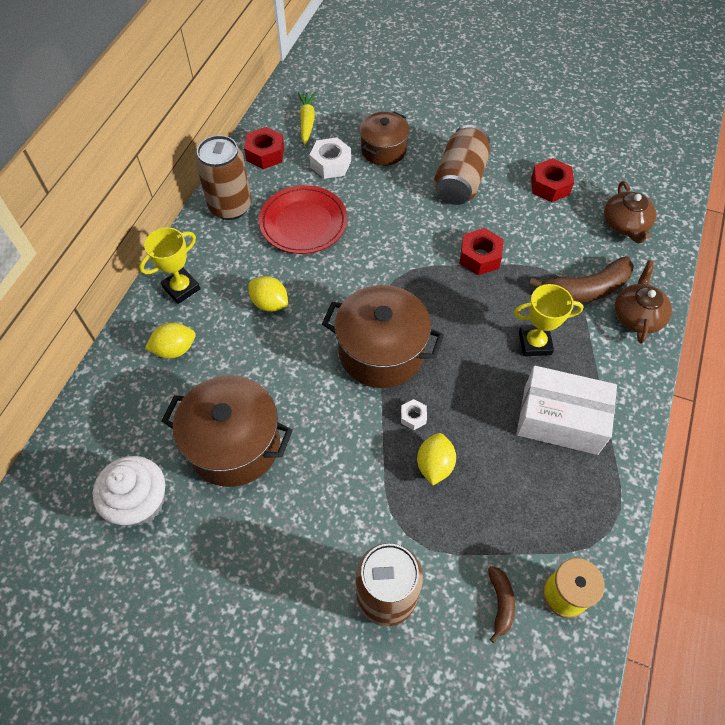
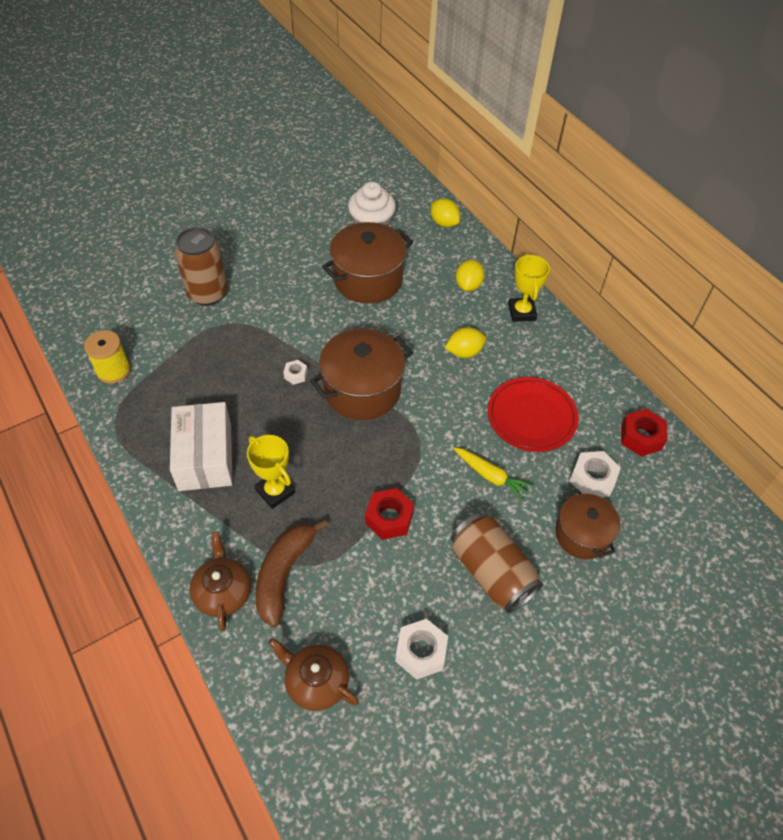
camera: 125 degrees right, 5 degrees down
(230, 206) = (588, 380): brown can -> none
(307, 122) = (668, 496): yellow carrot -> yellow carrot (491, 476)
(434, 465) = (252, 363): yellow lemon -> yellow lemon (444, 223)
(500, 603) = (145, 338): brown banana -> none
(535, 343) = (275, 491): yellow trophy -> yellow trophy turned 75 degrees counterclockwise
(550, 186) = (421, 652): red nut -> white nut
(560, 419) = (205, 457): white box -> white box turned 60 degrees counterclockwise
(637, 315) = (223, 592): brown teapot -> brown teapot turned 150 degrees counterclockwise

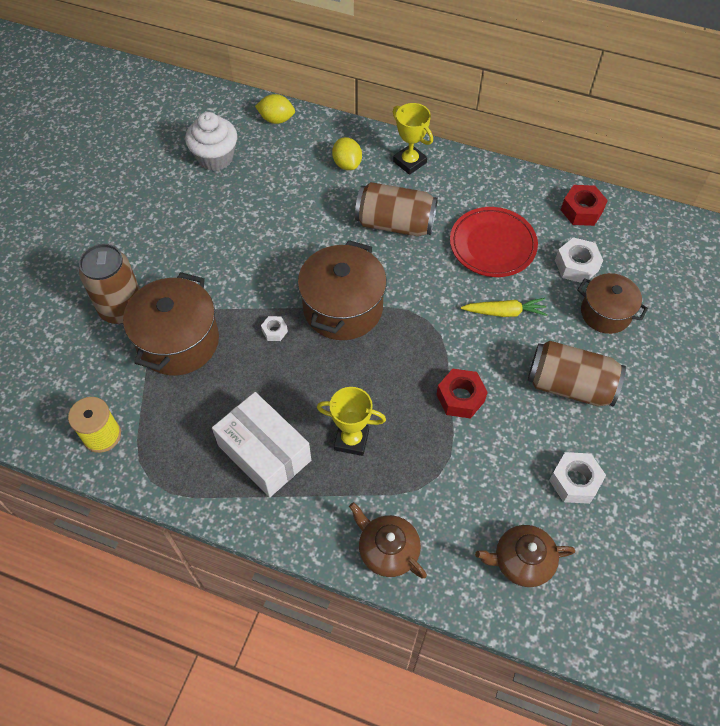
camera: 35 degrees left, 5 degrees up
(284, 574) = (421, 499): brown banana -> none
(368, 279) = (257, 208): brown pot -> brown pot (178, 341)
(464, 352) = (395, 224): yellow lemon -> brown can

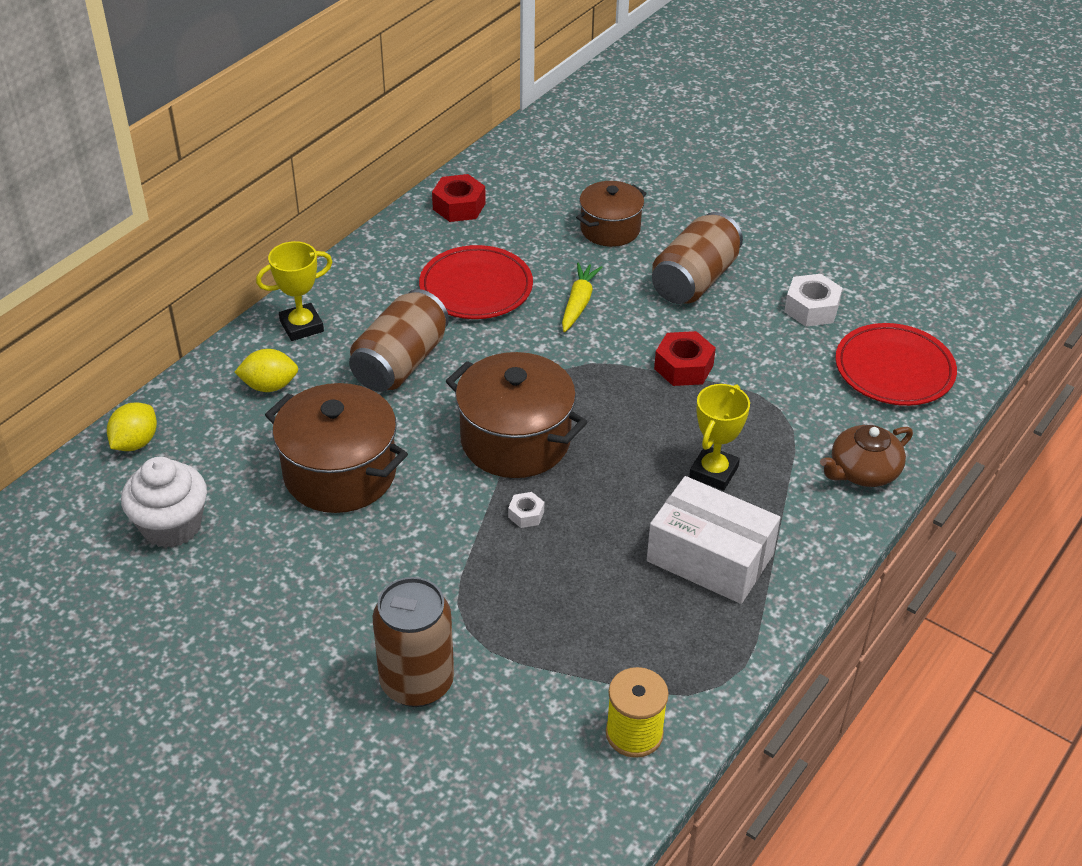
camera: 75 degrees left, 15 degrees down
(178, 341) = (503, 622): brown pot -> brown pot (340, 473)
(264, 453) = (710, 557): white box -> white box turned 60 degrees clockwise
(522, 561) = (894, 370): brown teapot -> red plate
(576, 265) = (536, 232): white nut -> none

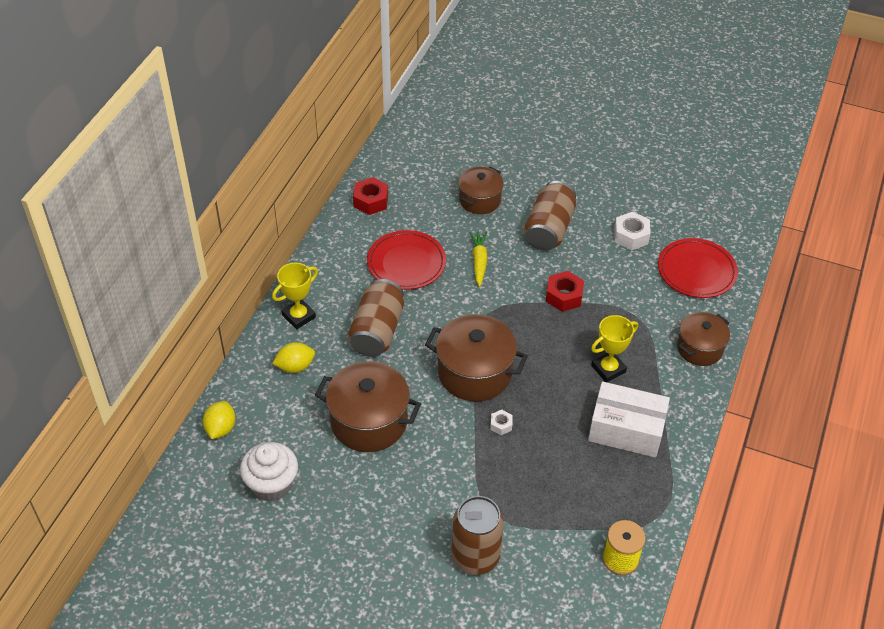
camera: 15 degrees left, 5 degrees up
(713, 472) = (608, 369): yellow trophy -> yellow trophy turned 45 degrees clockwise
(863, 471) = (700, 348): brown teapot -> brown pot

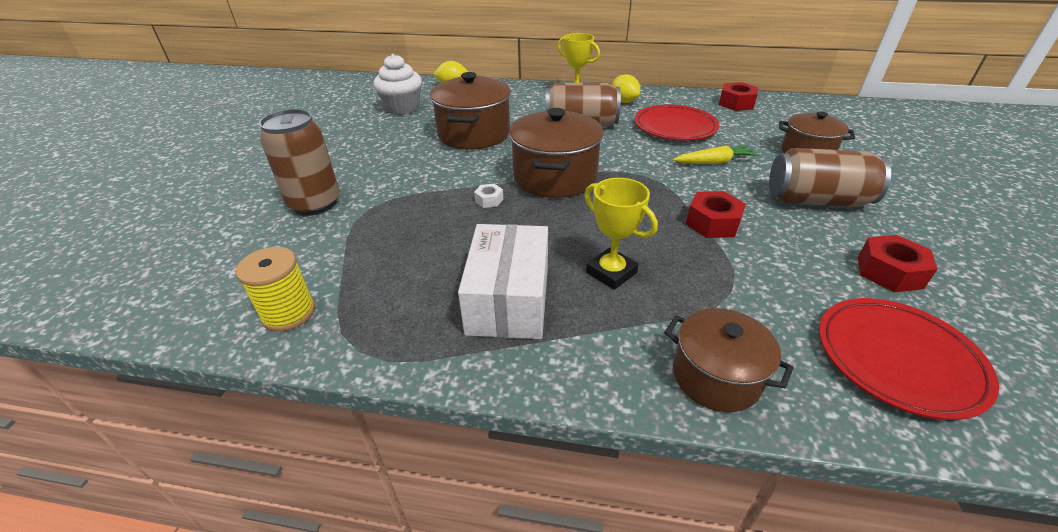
camera: 80 degrees right, 10 degrees down
(295, 366) = (522, 100): yellow lemon -> yellow lemon (624, 101)
(631, 236) = (889, 272): white nut -> red nut

